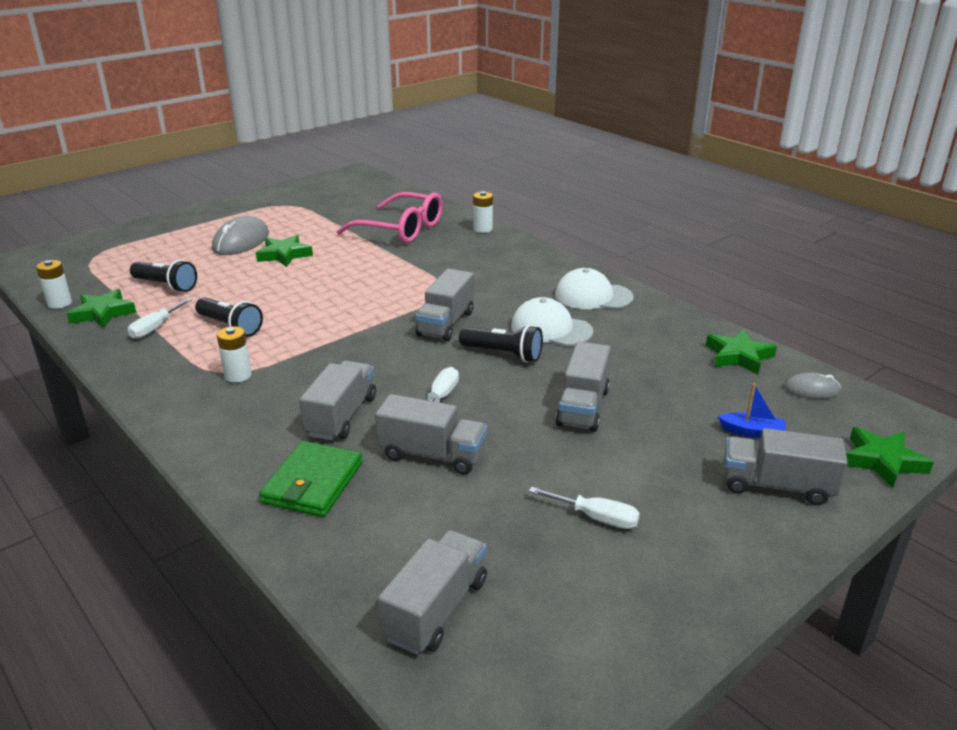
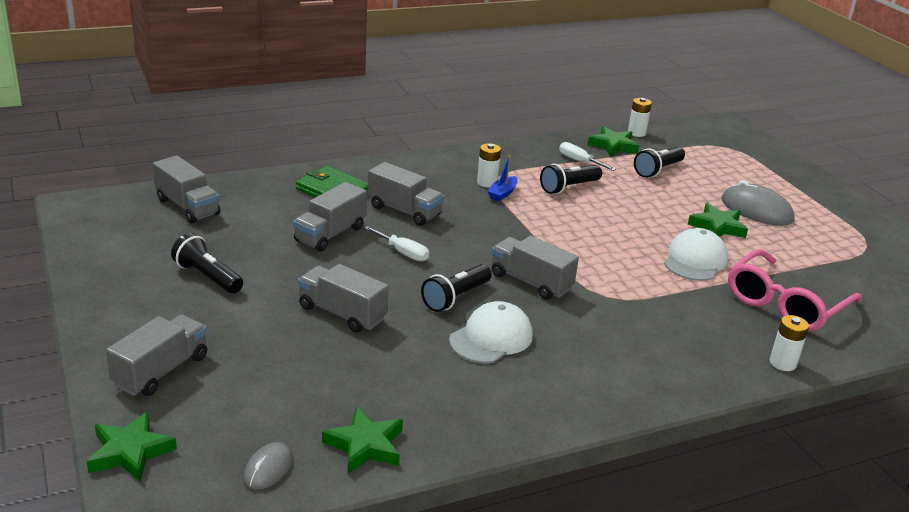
camera: 105 degrees right, 0 degrees up
(593, 296) = (556, 390): white cap -> white cap (695, 260)
(596, 518) = (207, 277): white screwdriver -> black flashlight
(752, 432) = (236, 391): blue boat -> blue boat (502, 193)

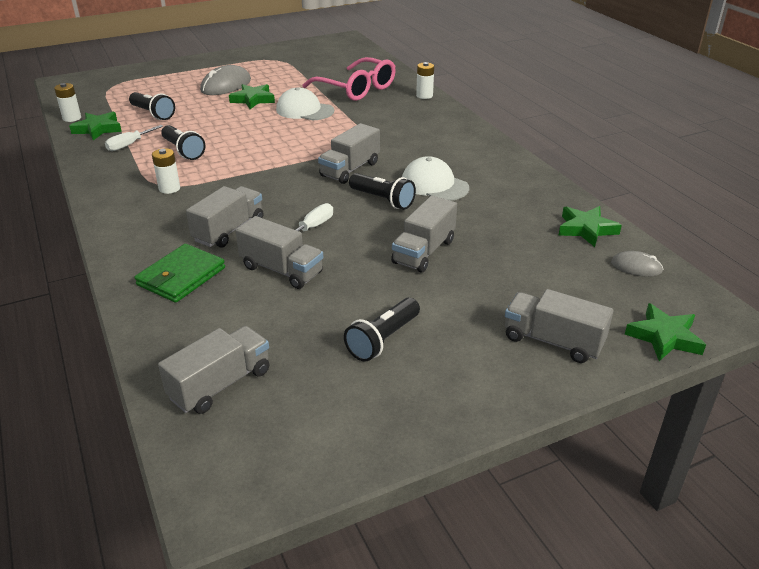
camera: 90 degrees left, 5 degrees up
(502, 193) = (193, 181): blue boat -> none

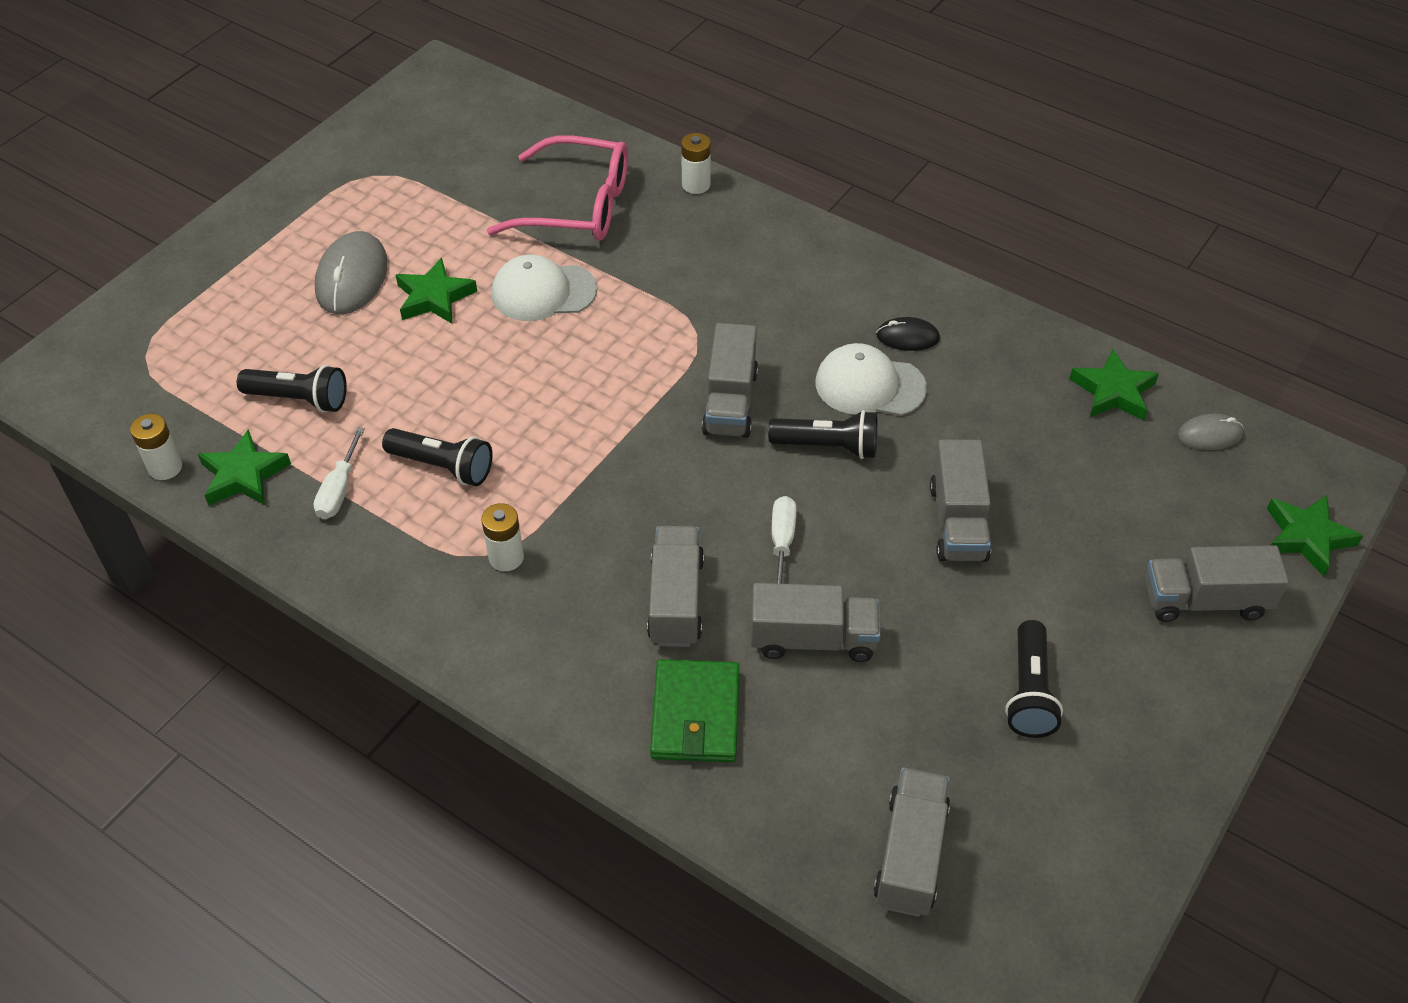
camera: 30 degrees left, 15 degrees up
(478, 173) = (907, 337): none -> black mouse

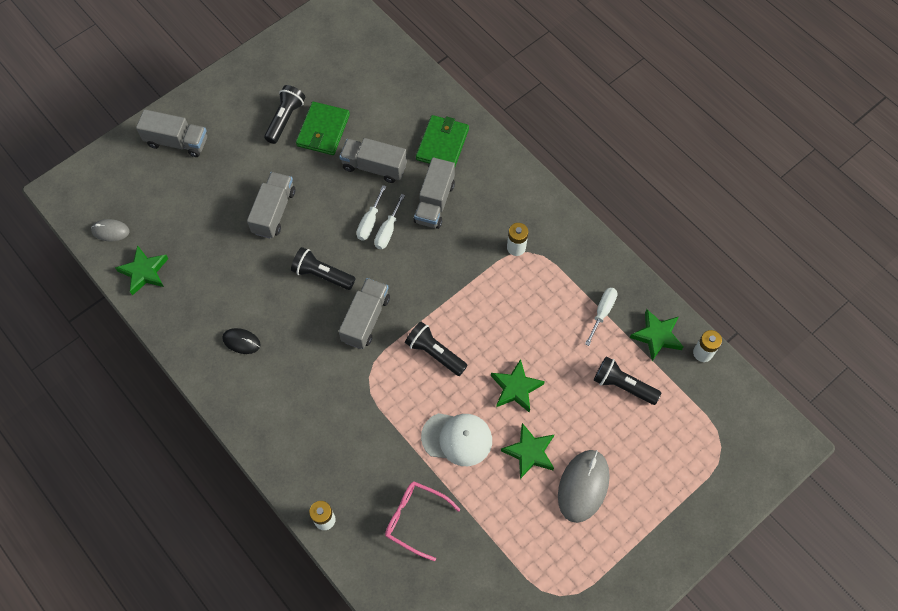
camera: 165 degrees left, 15 degrees up
(443, 466) = (542, 314): black flashlight -> black flashlight (435, 353)
(577, 206) = (415, 519): pink glasses -> pink glasses, size x0.65
(744, 535) = (388, 231): none -> white screwdriver
(869, 385) = (280, 311): white cap -> none
(910, 854) = (370, 66): grey truck -> none
(943, 687) = (323, 130): none -> green wallet
(1307, 537) = (104, 161): green star -> green star (516, 388)

